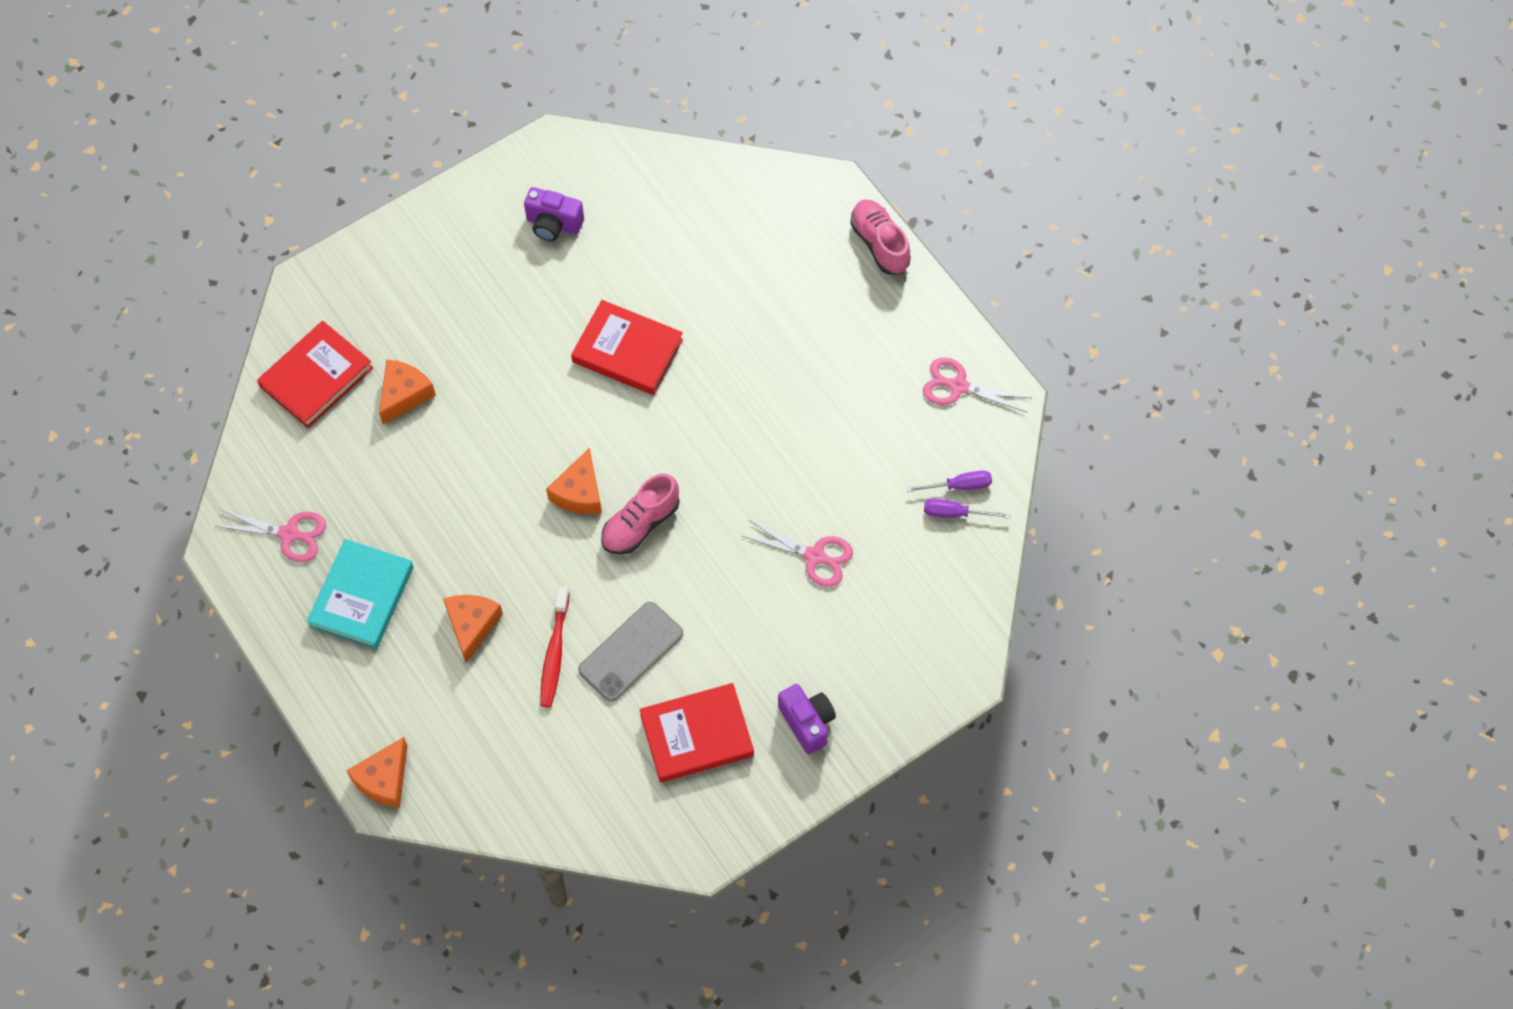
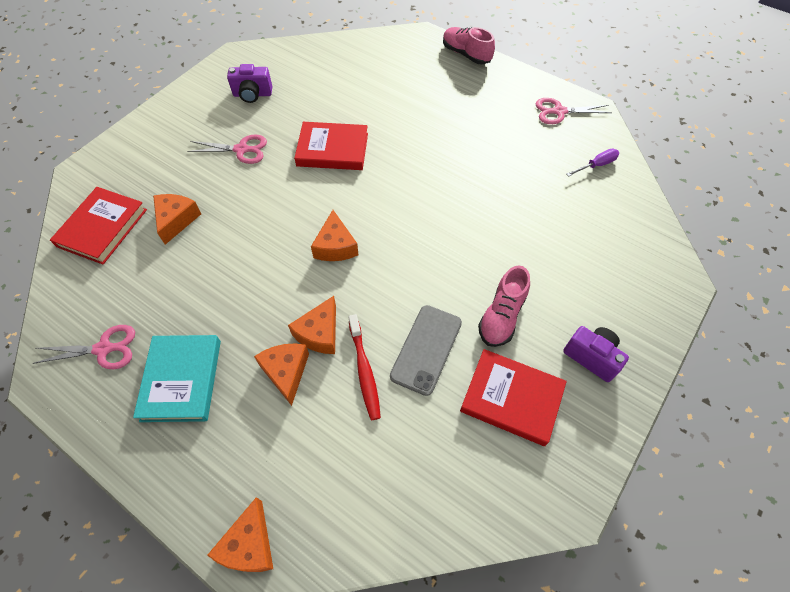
camera: 20 degrees left, 5 degrees down
(522, 594) = (319, 333): none -> orange cheese
(640, 524) = (391, 254): pink shoe -> pink shoe (501, 316)
(696, 735) = (511, 398): red book -> red book turned 60 degrees clockwise
(815, 556) = (528, 236): pink scissors -> pink scissors (242, 150)
(955, 513) = (604, 182): purple screwdriver -> none

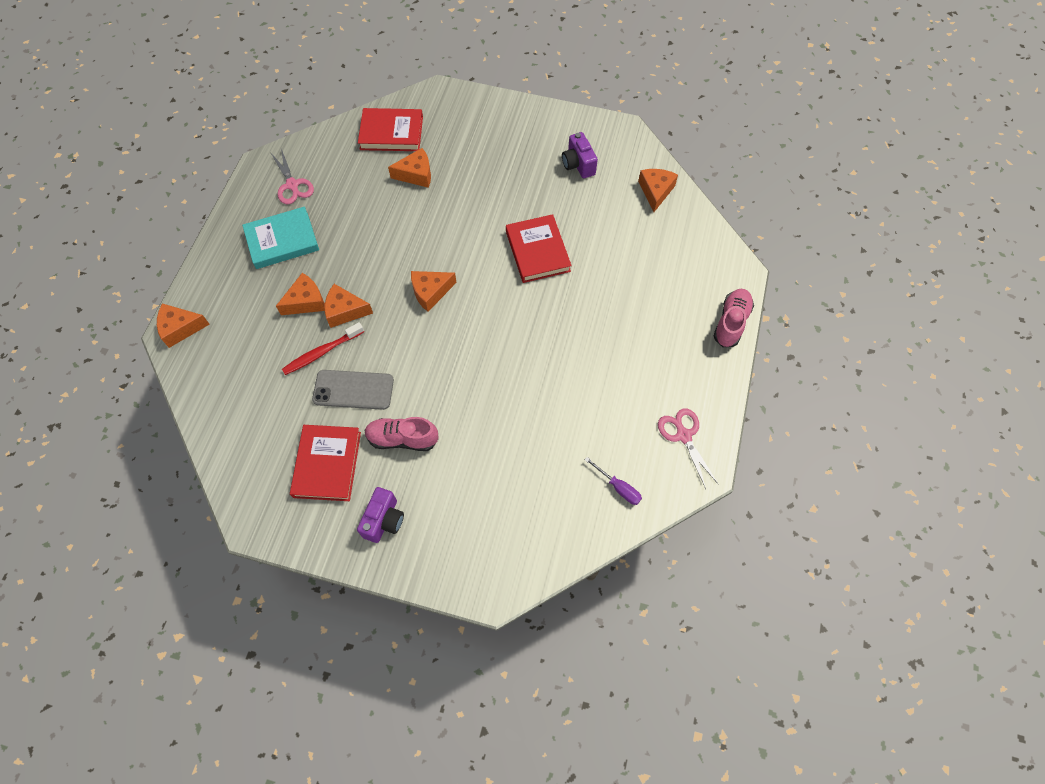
camera: 70 degrees right, 5 degrees up
(242, 150) = (508, 185): pink scissors -> none
(315, 56) = (655, 191): none -> orange cheese

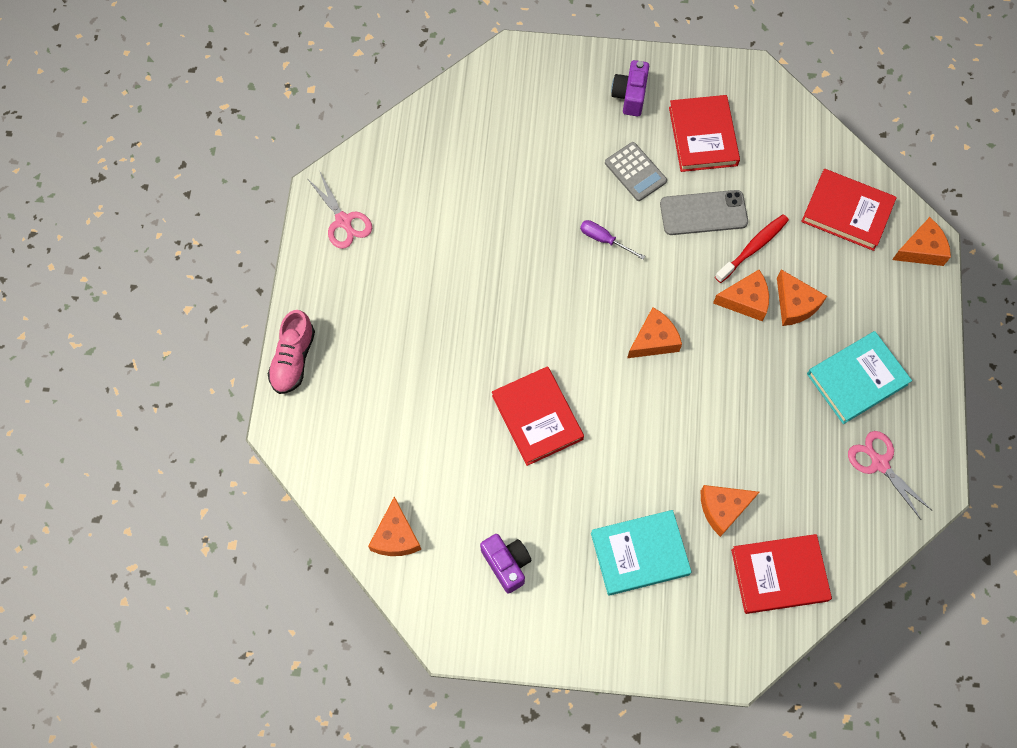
camera: 170 degrees right, 5 degrees up
(227, 370) = (847, 212): none -> red book
(306, 301) = (795, 304): orange cheese -> orange cheese turned 75 degrees counterclockwise
(402, 439) = (635, 172): pink shoe -> grey calculator
(483, 157) = (639, 553): none -> turquoise book
(618, 487) = (407, 160): purple screwdriver -> purple screwdriver (604, 240)

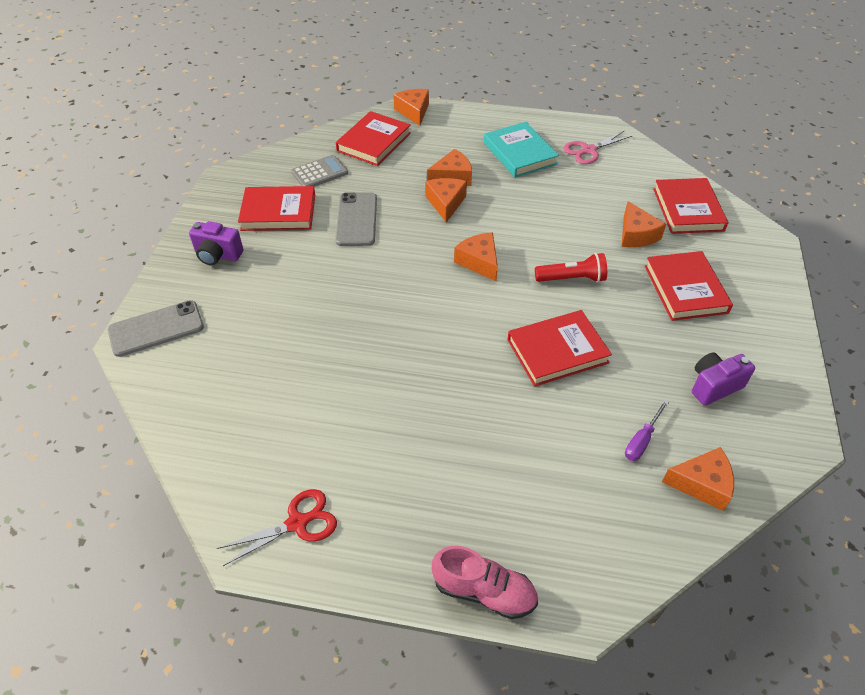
camera: 85 degrees left, 20 degrees down
(343, 221) = (298, 523): pink scissors -> red scissors
(529, 70) = (156, 329): none -> grey phone
(604, 240) = (370, 286): purple screwdriver -> purple screwdriver (642, 440)
(635, 172) = (302, 259): grey calculator -> grey calculator (319, 173)
(639, 553) = (685, 289): turquoise book -> red book
(641, 435) = (572, 278): none -> red flashlight
(753, 248) = (396, 194): red toothbrush -> none

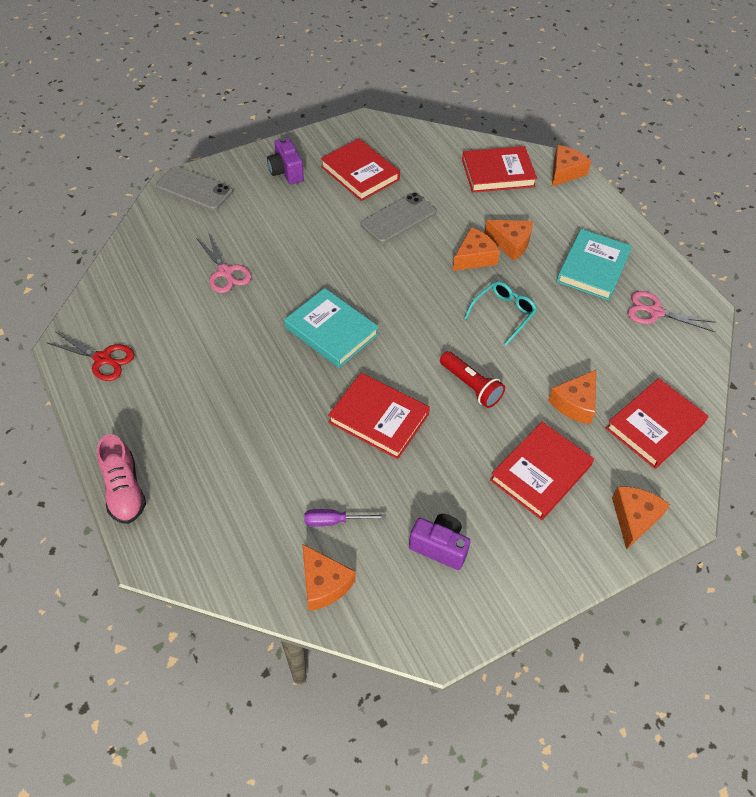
camera: 50 degrees right, 5 degrees up
(290, 363) = (225, 272): none -> pink scissors
(319, 173) = (426, 166): grey calculator -> none
(436, 328) = (331, 331): none -> turquoise book
(479, 262) = (428, 316): orange cheese -> orange cheese (634, 518)
(518, 221) = (503, 314): none -> turquoise glasses

